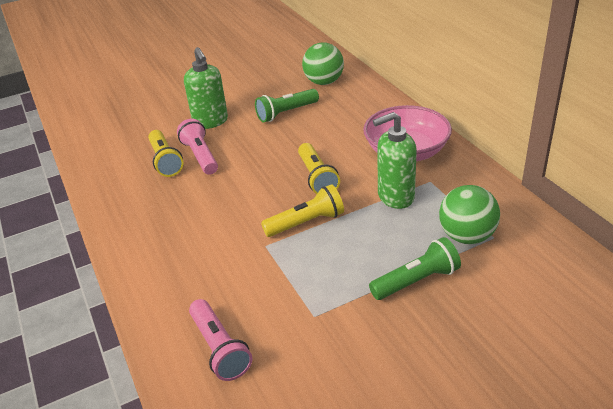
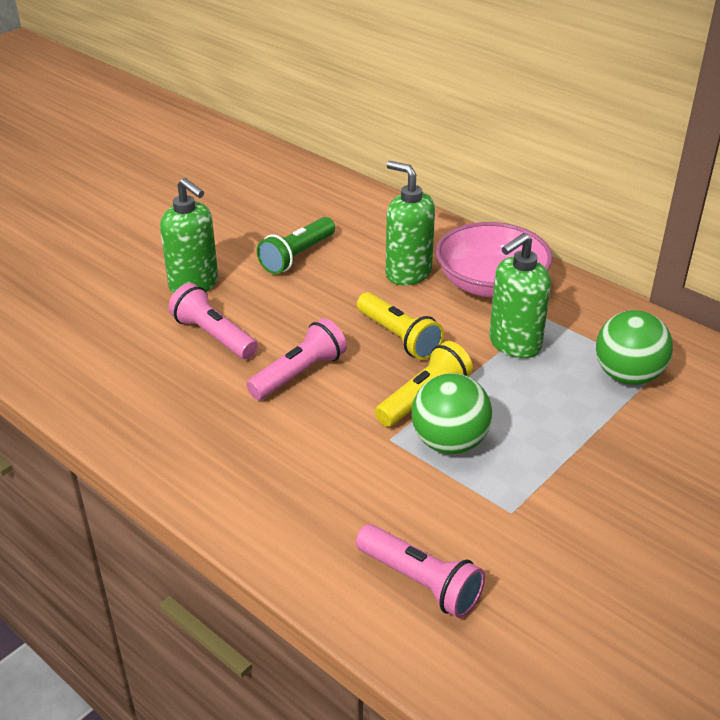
camera: 25 degrees left, 0 degrees up
(165, 161) = (164, 352): yellow flashlight -> none
(236, 190) = (299, 374): none -> pink flashlight
(324, 82) = (321, 206): green ball -> green ball (449, 442)
(352, 135) = (408, 273): none -> green soap dispenser
(416, 281) = (604, 441): green flashlight -> none

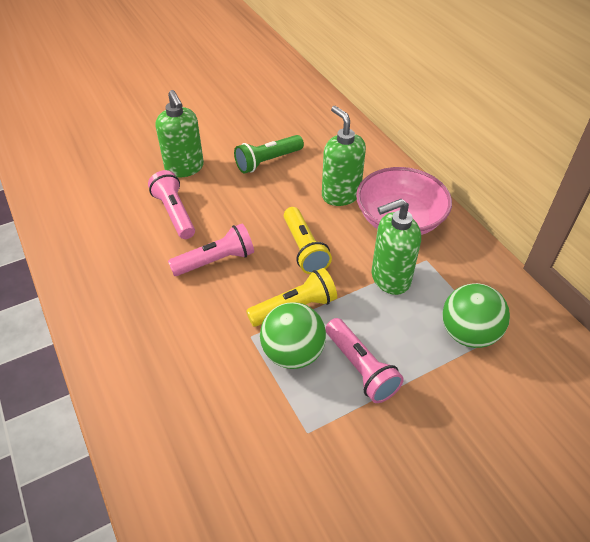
camera: 20 degrees right, 10 degrees up
(420, 582) = (204, 473): pink flashlight -> pink flashlight (360, 368)

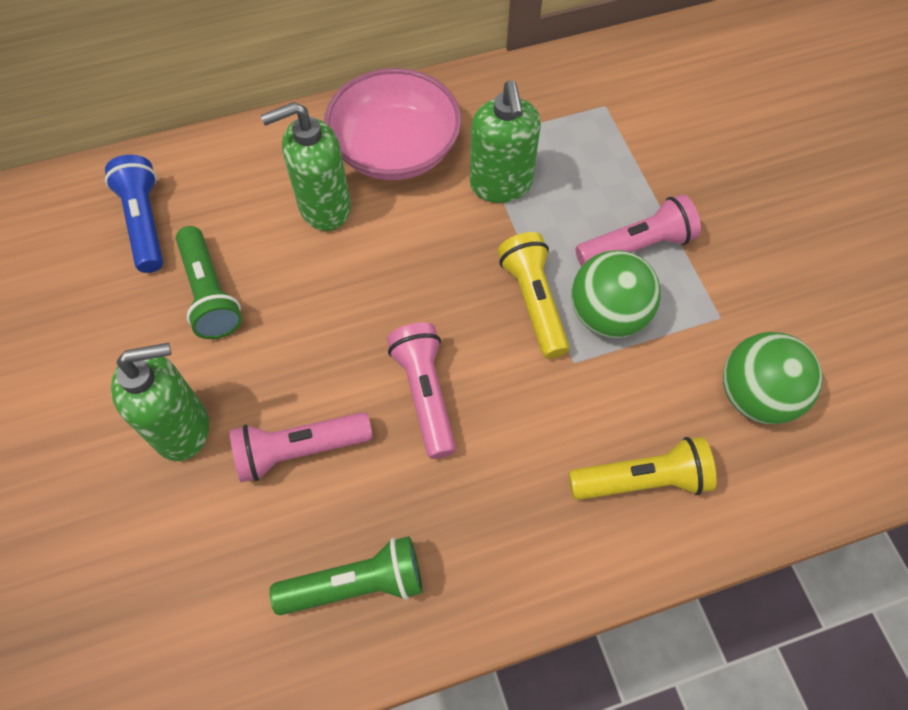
camera: 80 degrees left, 15 degrees up
(96, 249) = (356, 584): none -> green flashlight
(304, 249) = (426, 273): yellow flashlight -> yellow flashlight (642, 480)
(307, 129) = (145, 223): none -> blue flashlight
(468, 334) = (599, 130): green ball -> green ball (755, 396)

